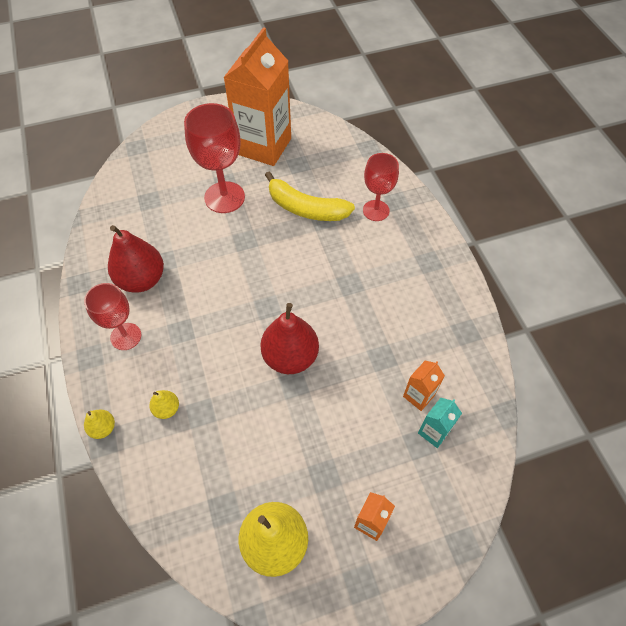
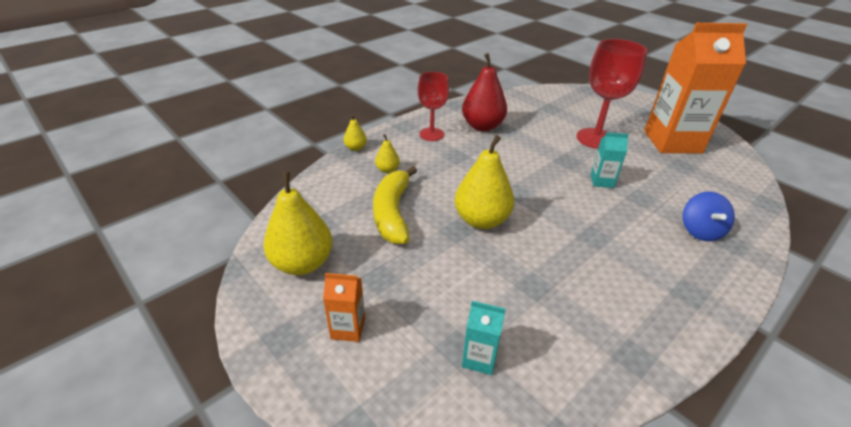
camera: 65 degrees right, 20 degrees down
(287, 234) = (602, 181): none -> turquoise carton
(290, 357) = (481, 220): red pear -> yellow pear
(306, 208) = (641, 184): yellow banana -> yellow banana (392, 213)
(376, 210) = (700, 231): red goblet -> blue spinning top
(418, 396) = (513, 331): orange carton -> none

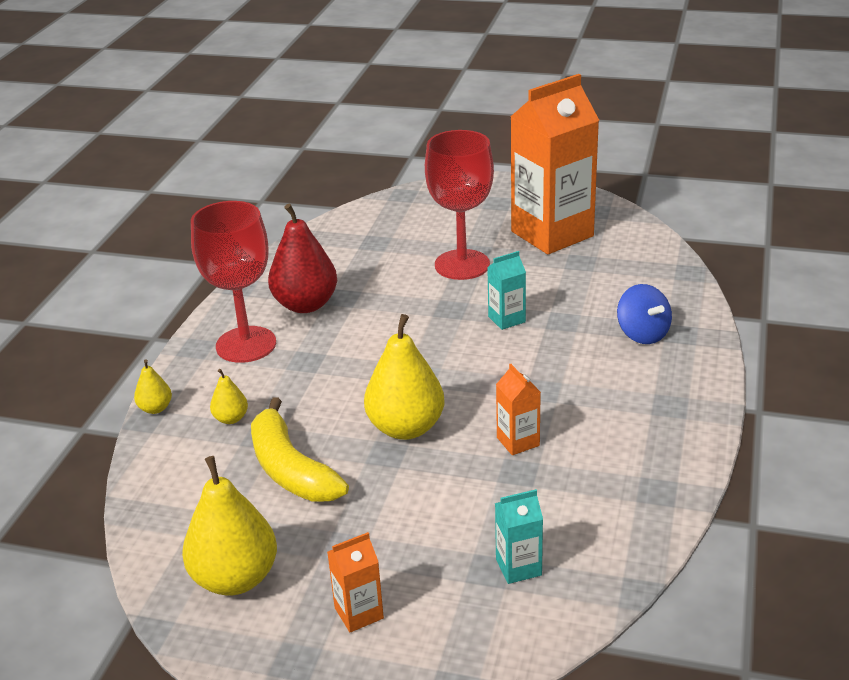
camera: 30 degrees left, 5 degrees down
(431, 134) = (246, 344): red goblet -> red goblet, size x1.54
(549, 264) = (518, 441): none -> orange carton

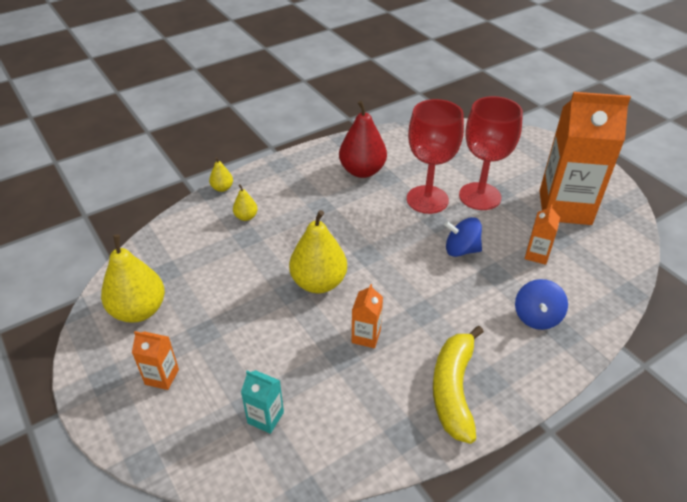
camera: 40 degrees right, 10 degrees up
(246, 344) = (304, 177): red goblet -> red goblet (427, 199)
(291, 469) = (236, 266): yellow banana -> yellow banana (453, 389)
(506, 319) = (461, 250): turquoise carton -> blue spinning top
(578, 285) = (536, 255): none -> orange carton

